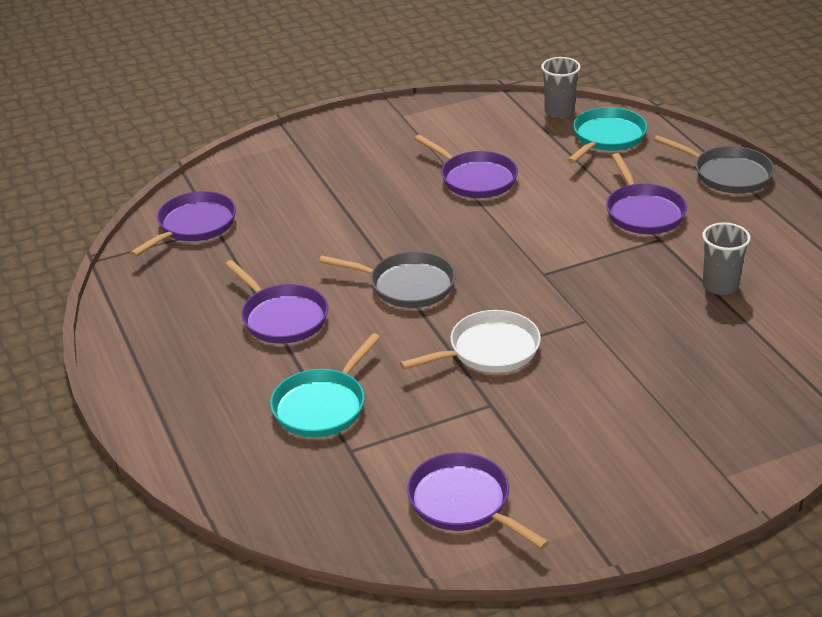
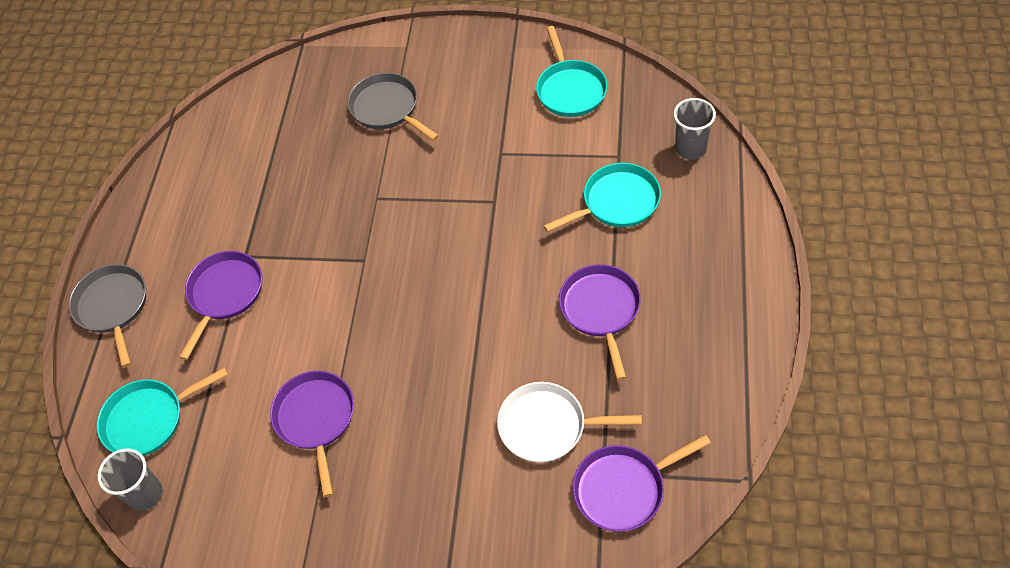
camera: 145 degrees left, 20 degrees up
(407, 285) = (477, 299): grey pan -> grey pan (387, 108)
(463, 503) = (570, 89): purple pan -> turquoise pan
(489, 350) = (465, 201): white pan -> white pan (548, 426)
(720, 285) = (254, 187): grey cup -> grey cup (690, 148)

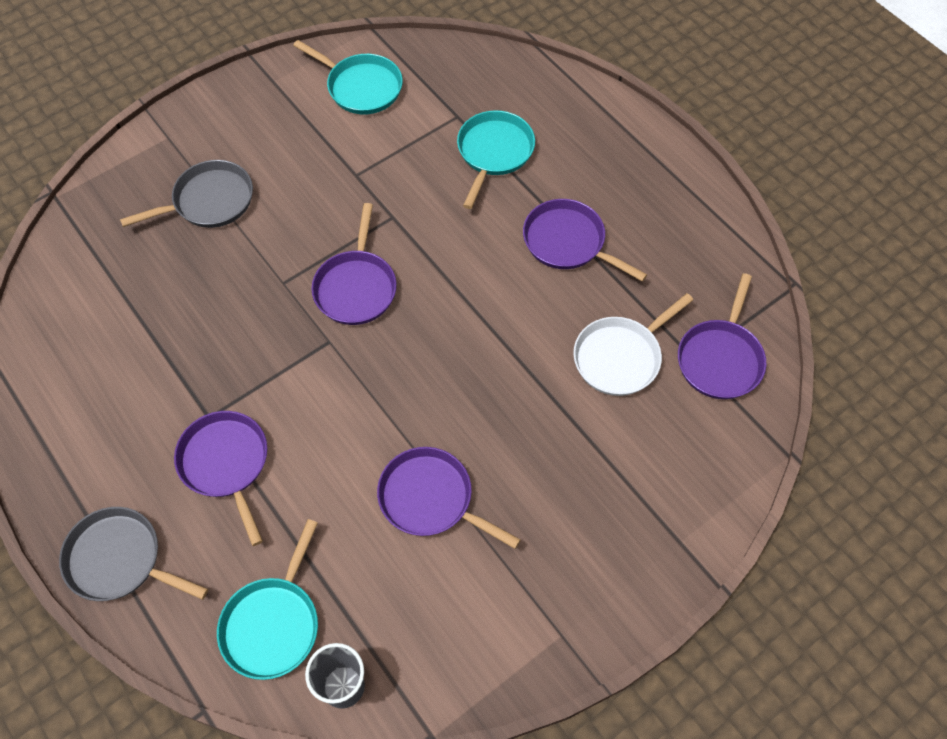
camera: 50 degrees left, 5 degrees up
(387, 108) = (209, 201): grey pan -> grey pan turned 150 degrees clockwise
(418, 235) = (356, 287): none -> purple pan
(690, 148) = (507, 75): grey cup -> none

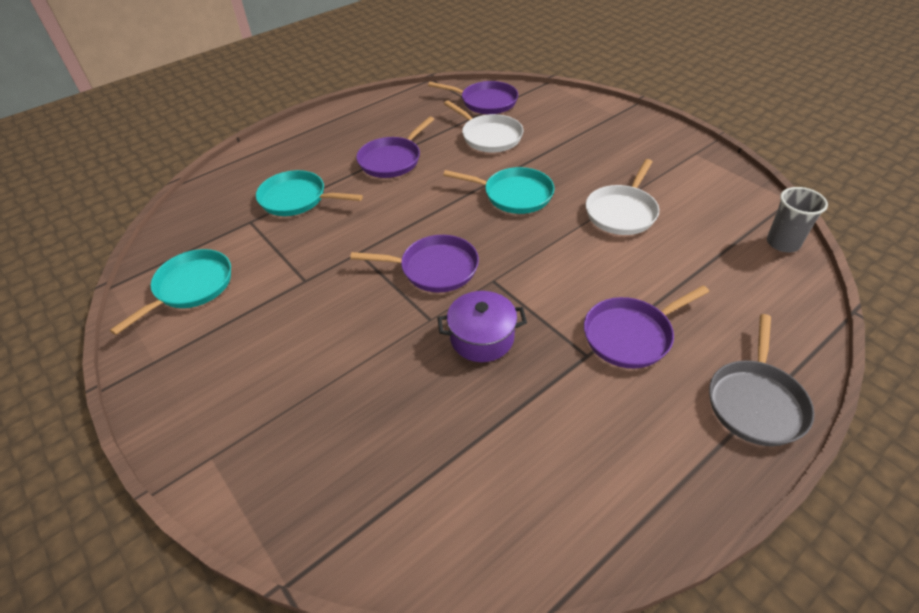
camera: 90 degrees left, 15 degrees down
(209, 201) = (320, 396): grey pan -> none
(250, 326) = (482, 338): none -> purple pot
(273, 623) = (758, 286): turquoise pan -> turquoise pan (514, 195)
(431, 499) = (622, 212): purple pan -> white pan

